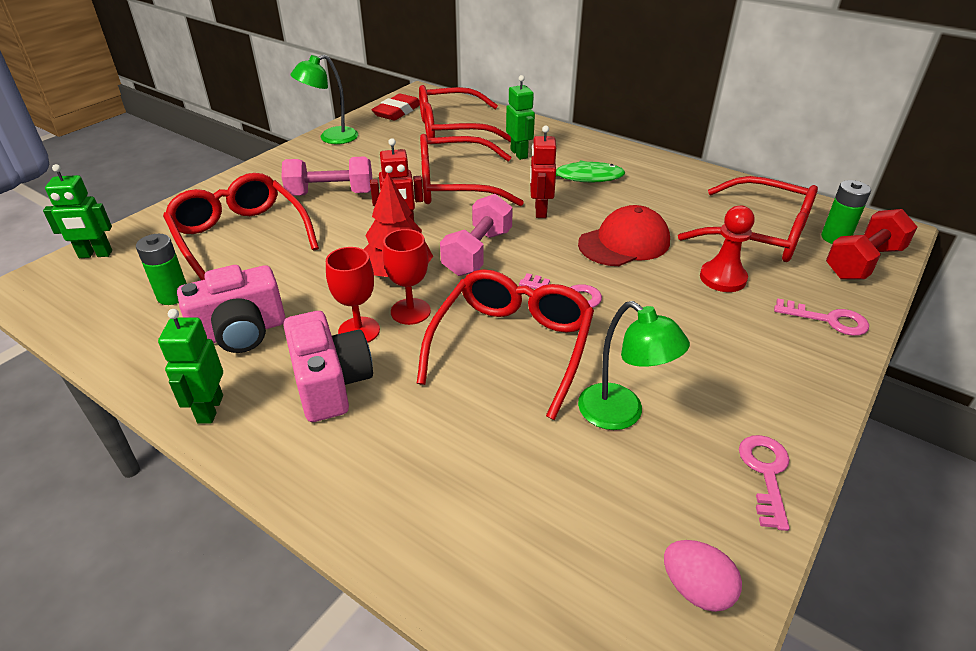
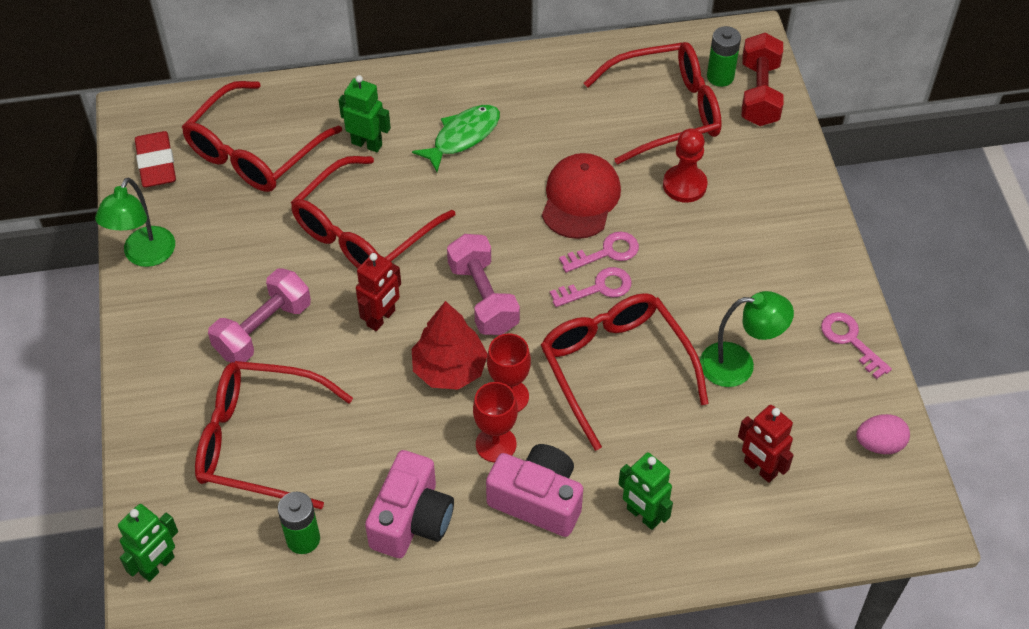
camera: 45 degrees left, 15 degrees up
(209, 409) = (486, 588): green robot -> green robot (643, 515)
(540, 211) = (475, 210): red robot -> red robot (760, 468)
(828, 320) = (784, 176): pink key -> pink key (606, 252)

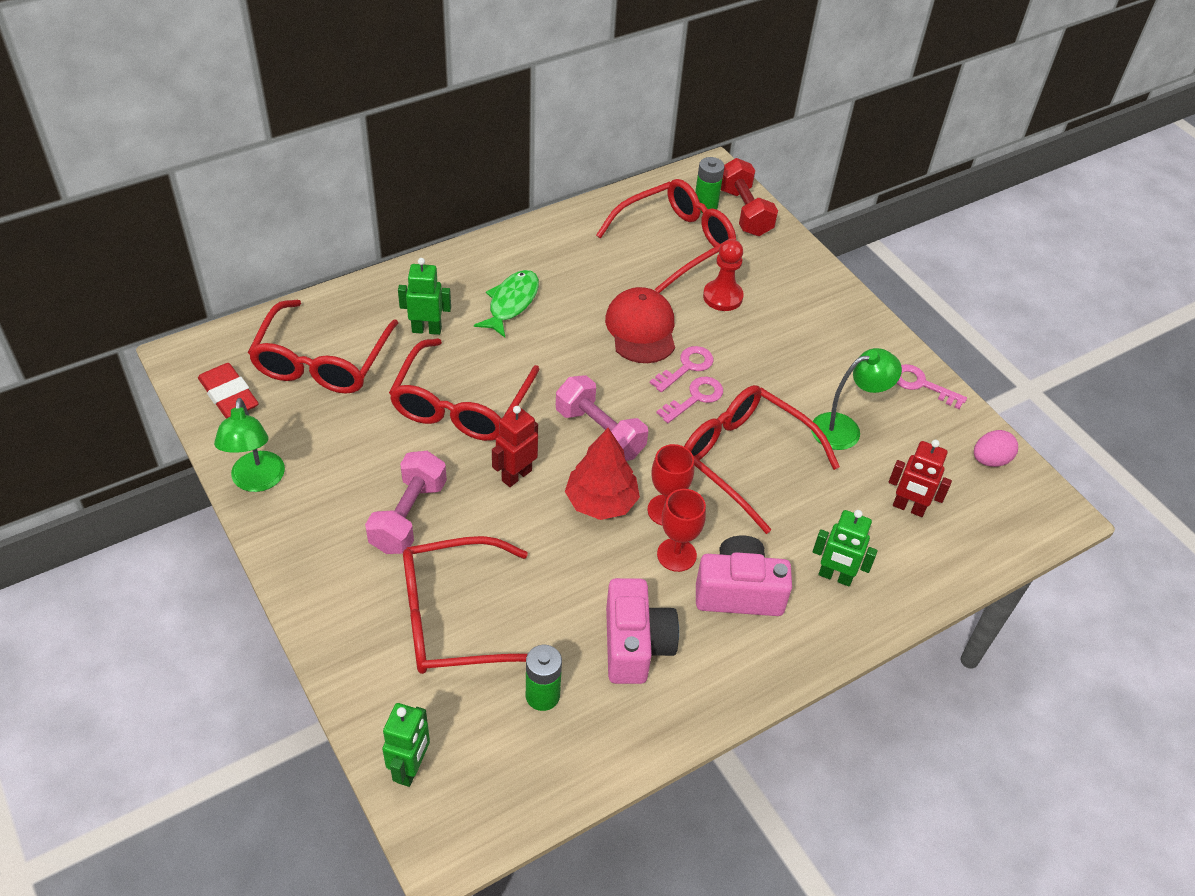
camera: 25 degrees left, 5 degrees down
(381, 318) = (516, 475): red robot -> red robot turned 150 degrees counterclockwise

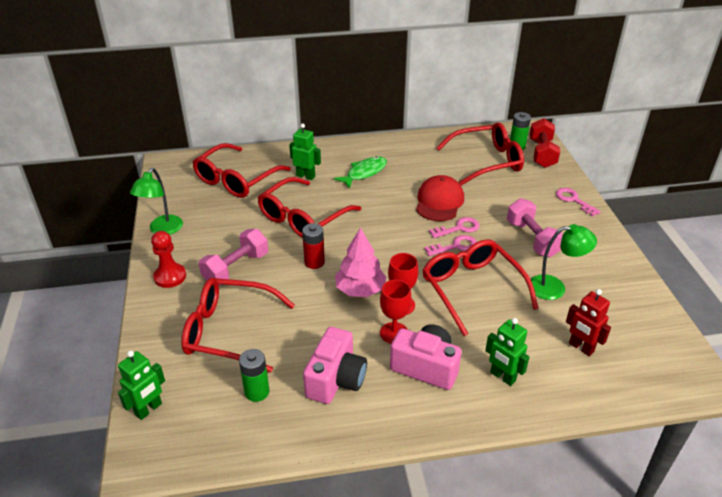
camera: 25 degrees right, 10 degrees down
(229, 395) = (175, 185): red eraser -> none
(516, 475) = (314, 262): red robot -> red battery
(599, 432) = (381, 251): pink dumbbell -> pink dumbbell (532, 239)
(601, 502) = (360, 290): red tree -> pink tree
(722, 297) = (503, 195): red pawn -> red pawn (170, 276)
(921, 385) = (626, 274): pink key -> pink key (573, 200)
(990, 460) = (661, 333): pink egg -> none

